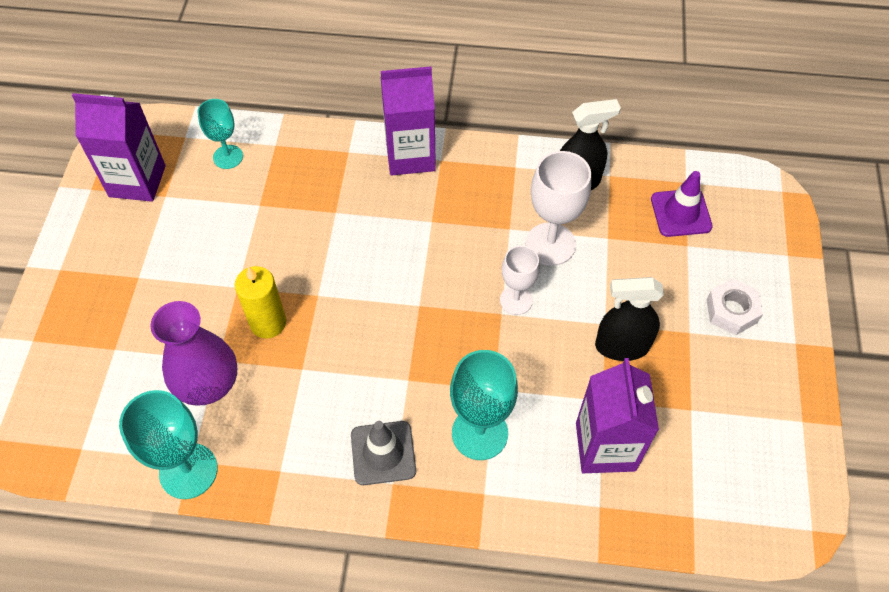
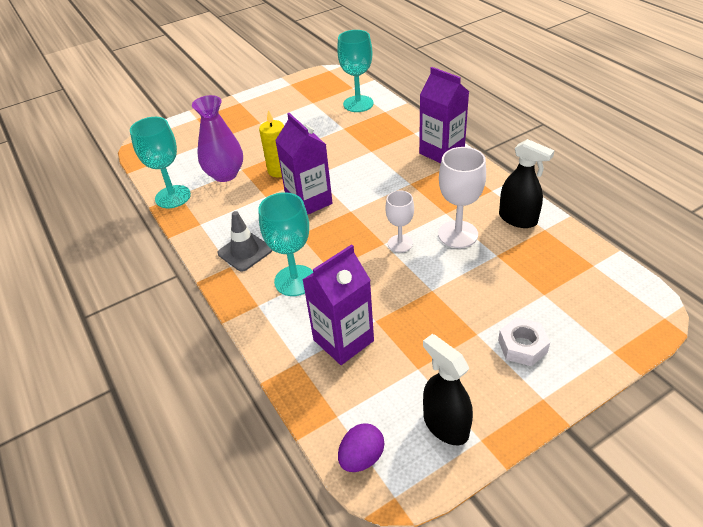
camera: 55 degrees right, 15 degrees down
(137, 181) = (310, 91): purple carton -> purple carton (309, 201)
(228, 157) = (358, 104): turquoise goblet -> turquoise goblet, size x1.59
(621, 346) = (425, 306): black spray bottle -> black spray bottle (445, 425)
(681, 213) = (565, 276): purple traffic cone -> none
(755, 528) = (361, 457): none -> purple egg

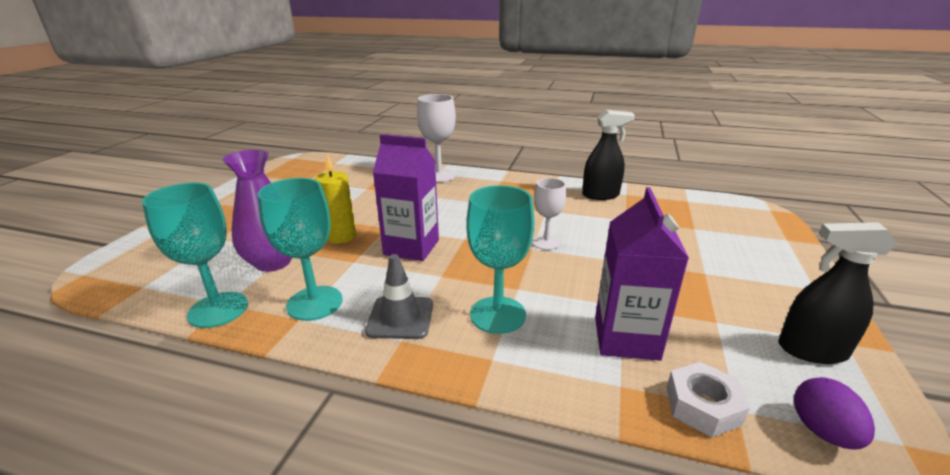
camera: 45 degrees left, 15 degrees down
(358, 104) = (357, 170): turquoise goblet -> turquoise goblet (315, 303)
(441, 152) = (480, 177): purple carton -> none
(458, 234) = (578, 219): white goblet -> white goblet (439, 176)
(522, 346) = (743, 264): white nut -> white nut (702, 406)

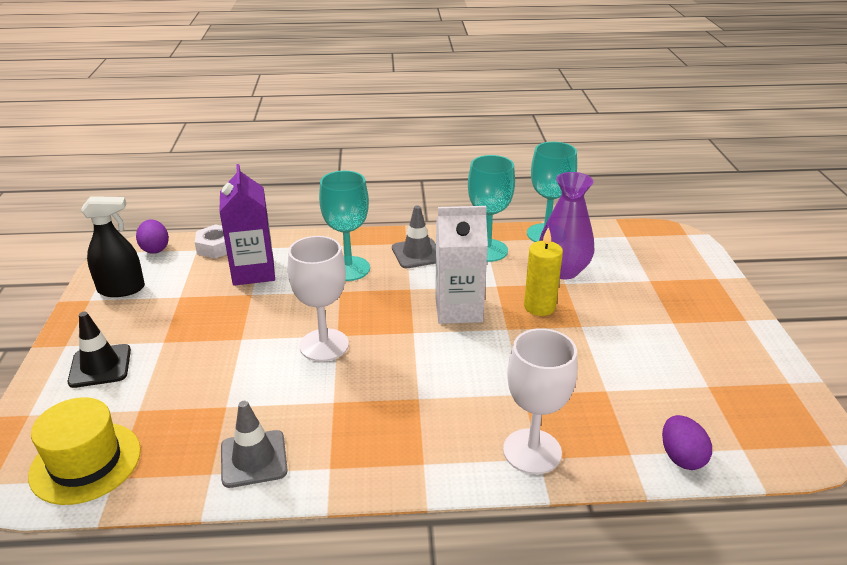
camera: 160 degrees right, 5 degrees up
(368, 164) = (681, 457): none -> purple egg
(411, 247) = (458, 310): purple carton -> white carton
(546, 242) = (324, 345): white goblet -> white goblet, size x1.59
(600, 195) = (253, 459): black spray bottle -> grey traffic cone
(713, 209) = (86, 462): none -> yellow hat
(755, 262) = (100, 366): none -> black traffic cone

